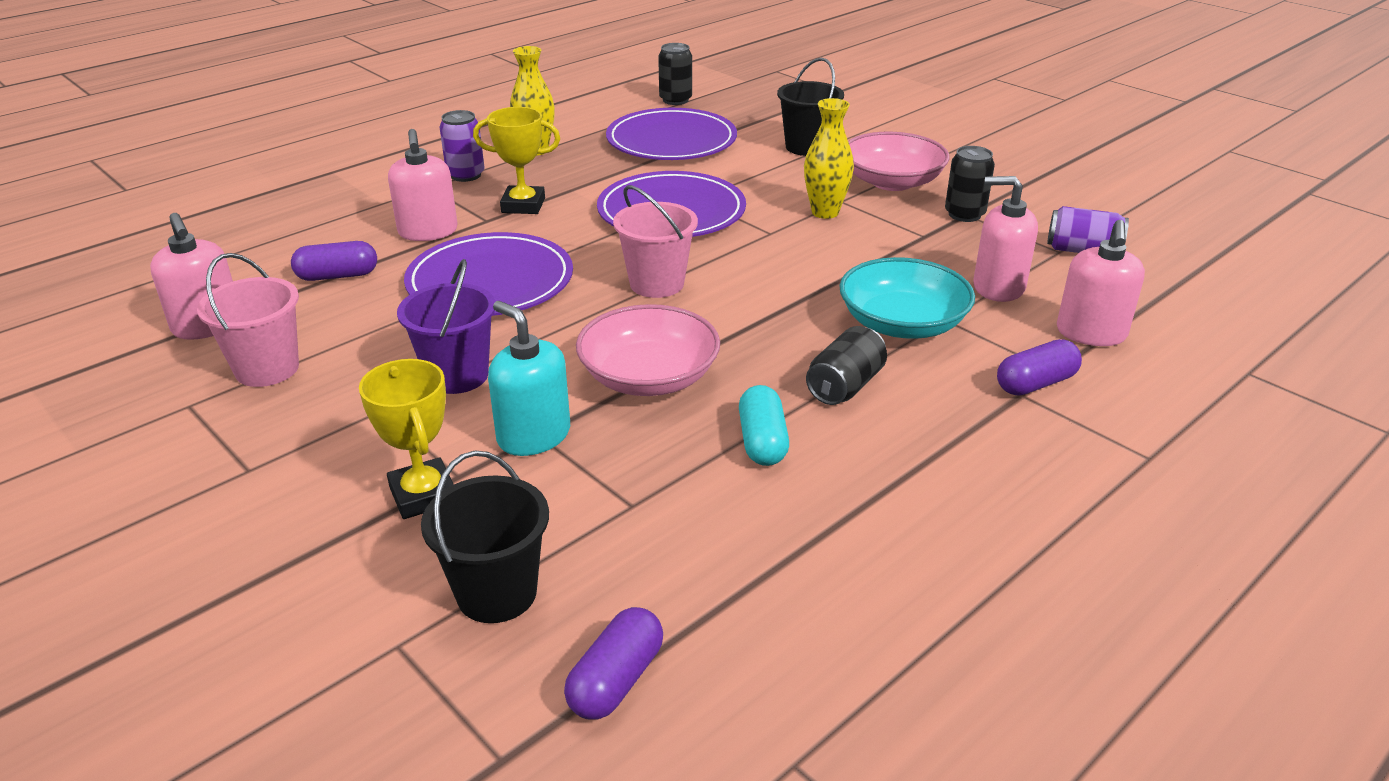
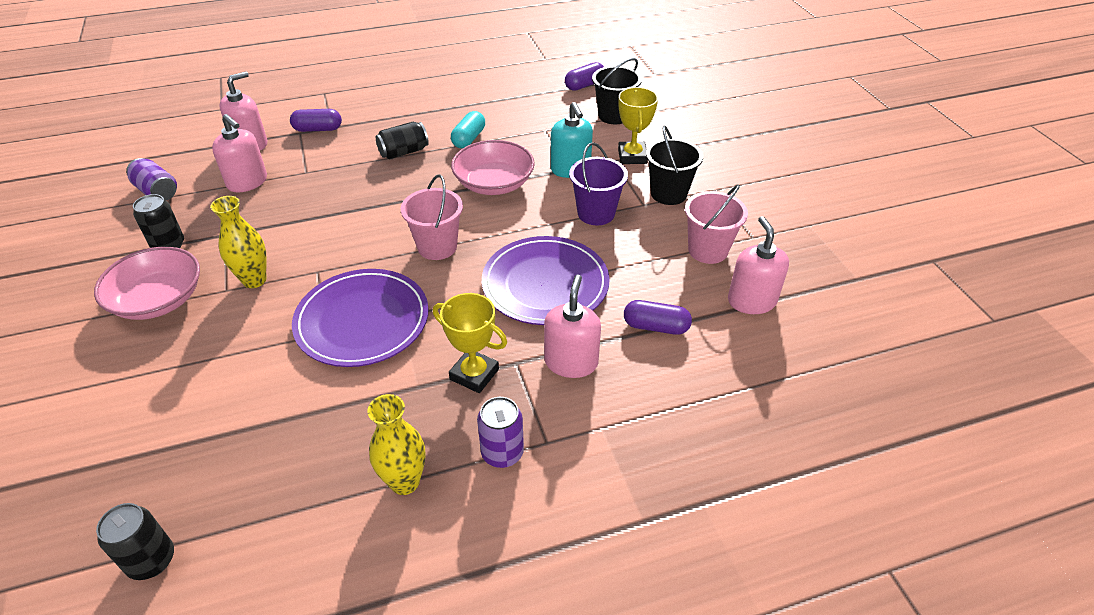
camera: 155 degrees left, 10 degrees up
(671, 141) = (255, 446): purple plate -> none
(807, 147) = (150, 380): black bucket -> black bucket (668, 193)
(902, 324) = (331, 176): turquoise bowl -> none

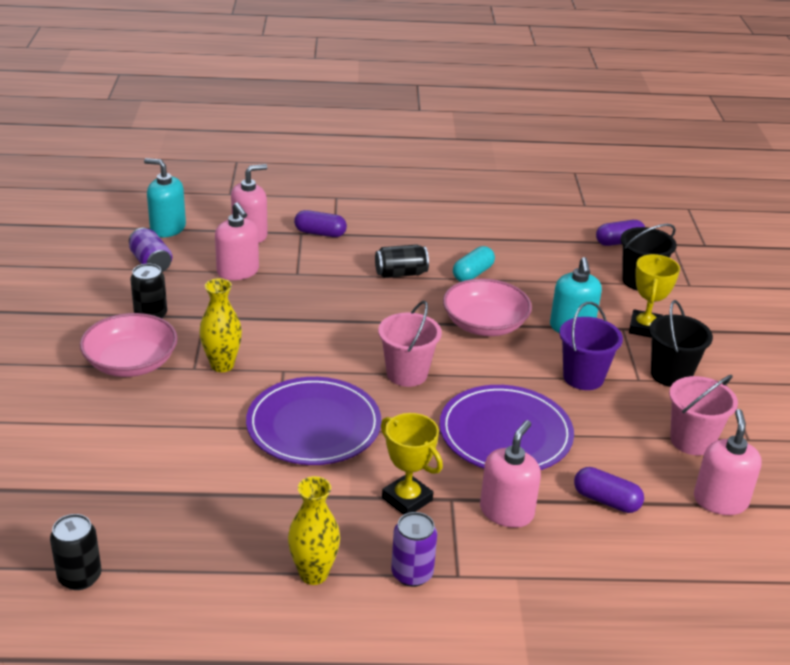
camera: 15 degrees right, 10 degrees down
(166, 154) = (167, 228): none -> turquoise soap dispenser

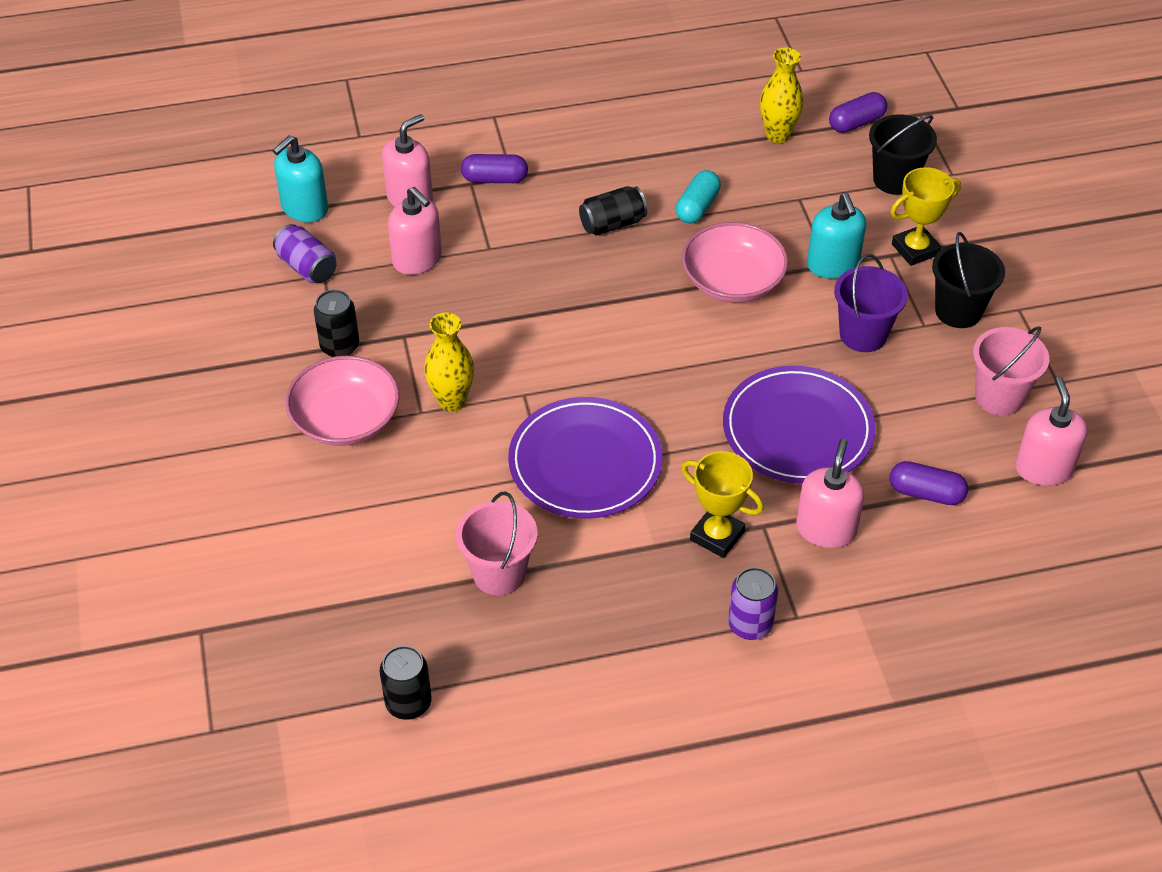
camera: 10 degrees left, 15 degrees up
(167, 228) = (304, 208): turquoise soap dispenser -> turquoise soap dispenser turned 60 degrees counterclockwise
(313, 574) = (649, 647): yellow vase -> yellow vase (777, 135)
(407, 374) = (665, 370): pink bucket -> pink bucket (499, 573)
(645, 328) = (915, 249): yellow trophy -> yellow trophy turned 60 degrees clockwise

